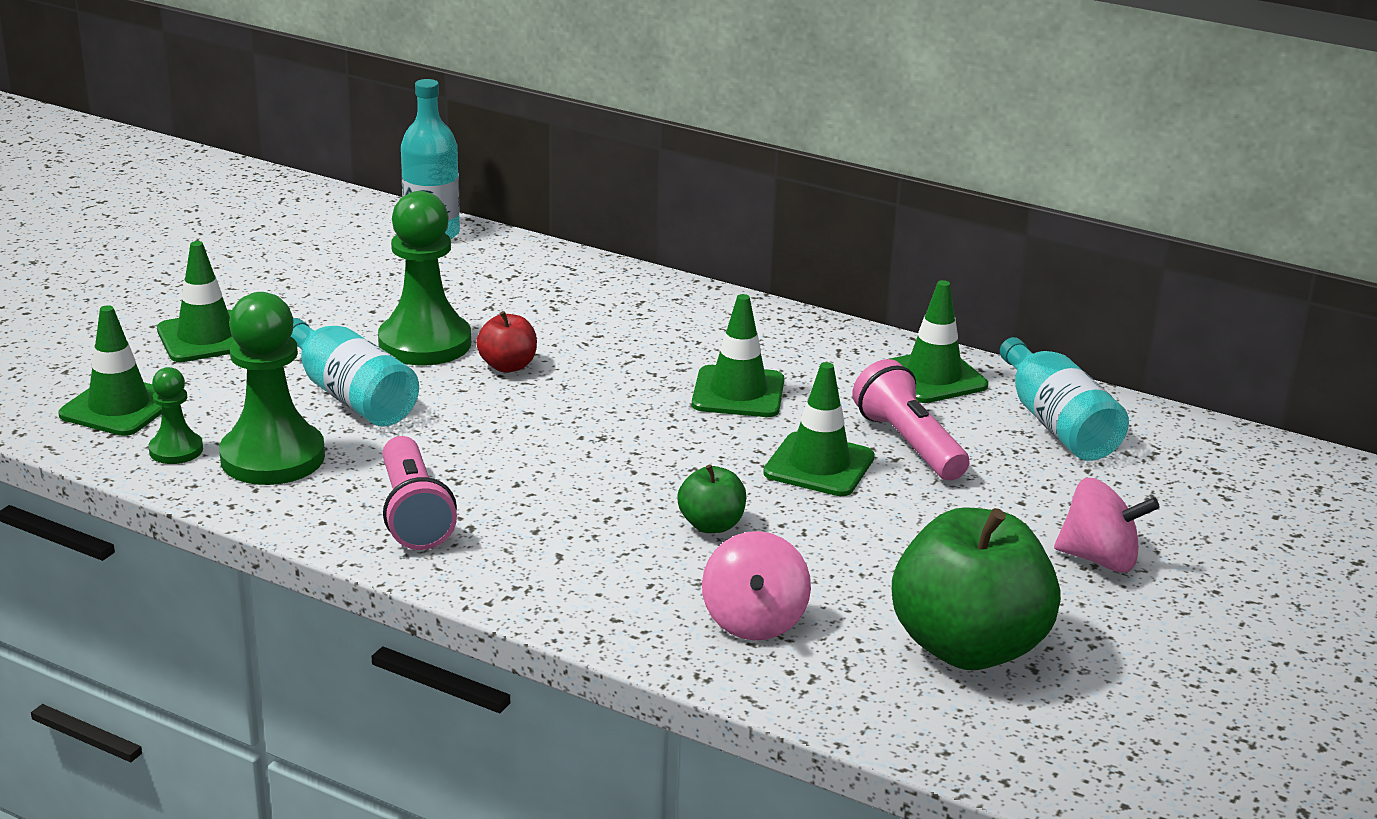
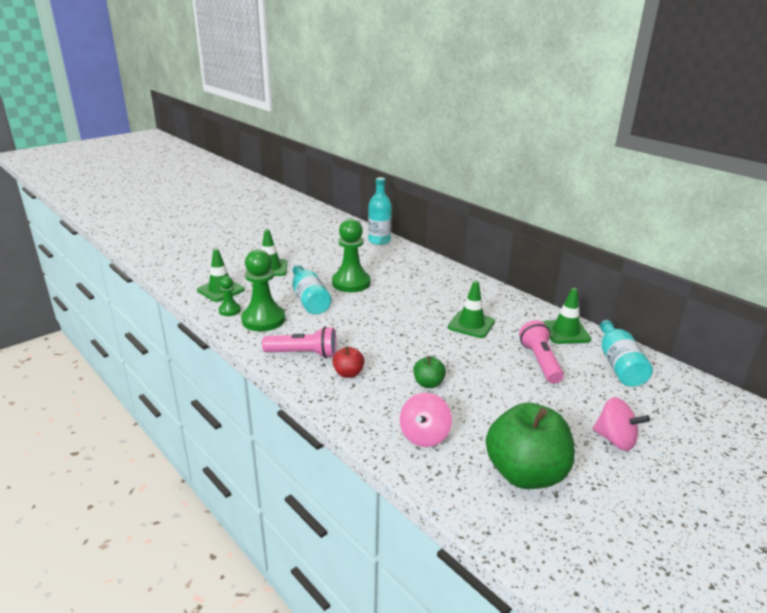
camera: 20 degrees right, 0 degrees up
(414, 513) = (303, 354): pink flashlight -> pink flashlight turned 90 degrees counterclockwise
(508, 366) = (379, 297): red apple -> red apple (348, 373)
(819, 465) = (492, 364): green traffic cone -> none

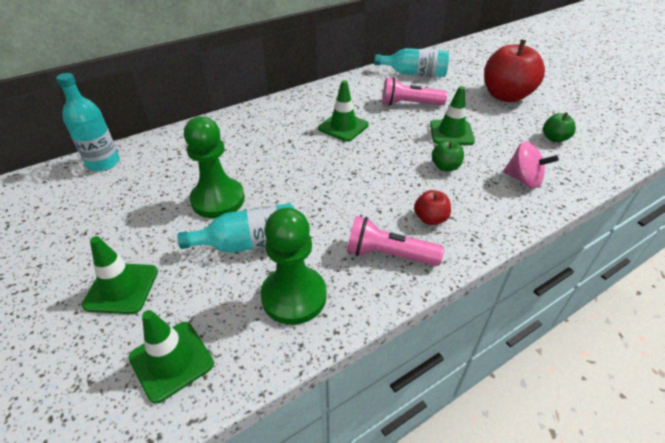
camera: 80 degrees left, 15 degrees up
(229, 310) = (252, 343): green pawn -> none
(303, 354) = (388, 255): pink flashlight -> pink flashlight turned 90 degrees counterclockwise
(525, 473) = (554, 138): green apple -> green apple, size x0.46
(565, 332) = (365, 84): green traffic cone -> green traffic cone (451, 133)
(615, 440) = (506, 96): pink spinning top -> red apple

